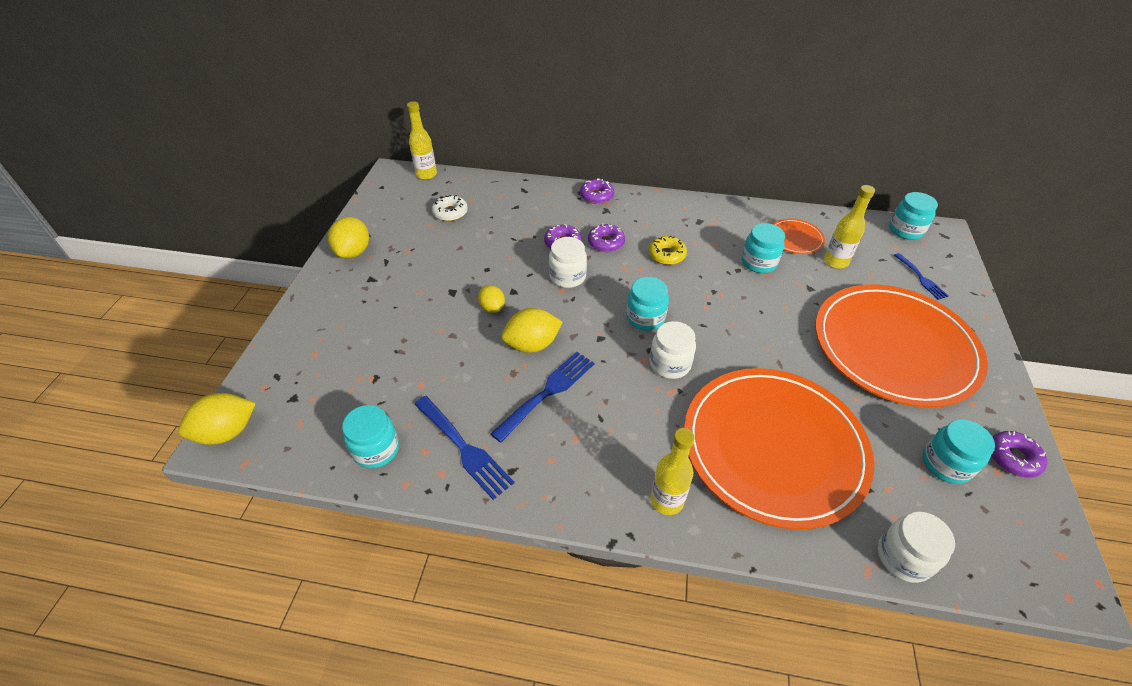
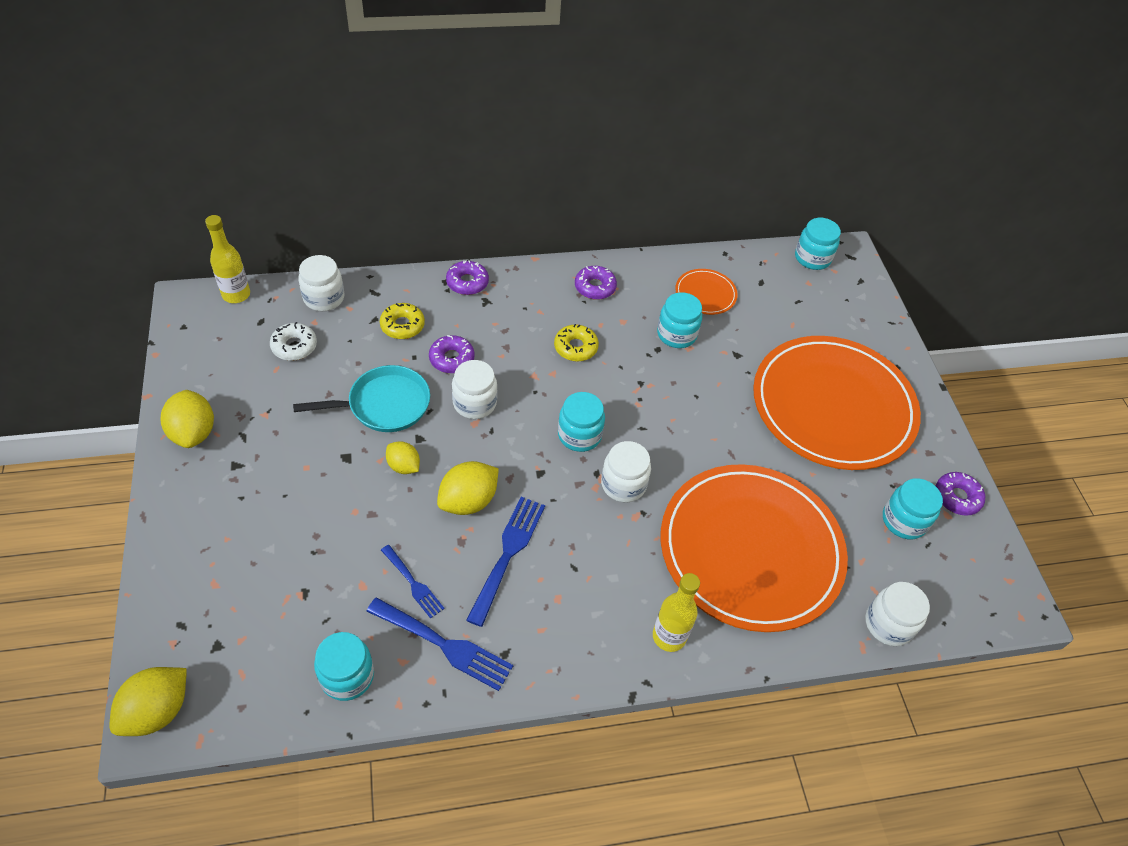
camera: 25 degrees left, 5 degrees up
(486, 187) = (324, 298): none -> white jar
(497, 263) = (384, 405): none -> turquoise pan
(535, 214) = (402, 325): none -> yellow donut
(606, 242) = (502, 346): purple donut -> purple donut (595, 287)
(835, 262) = (753, 315): yellow bottle -> none
(921, 278) = (840, 316): blue fork -> blue fork (413, 583)

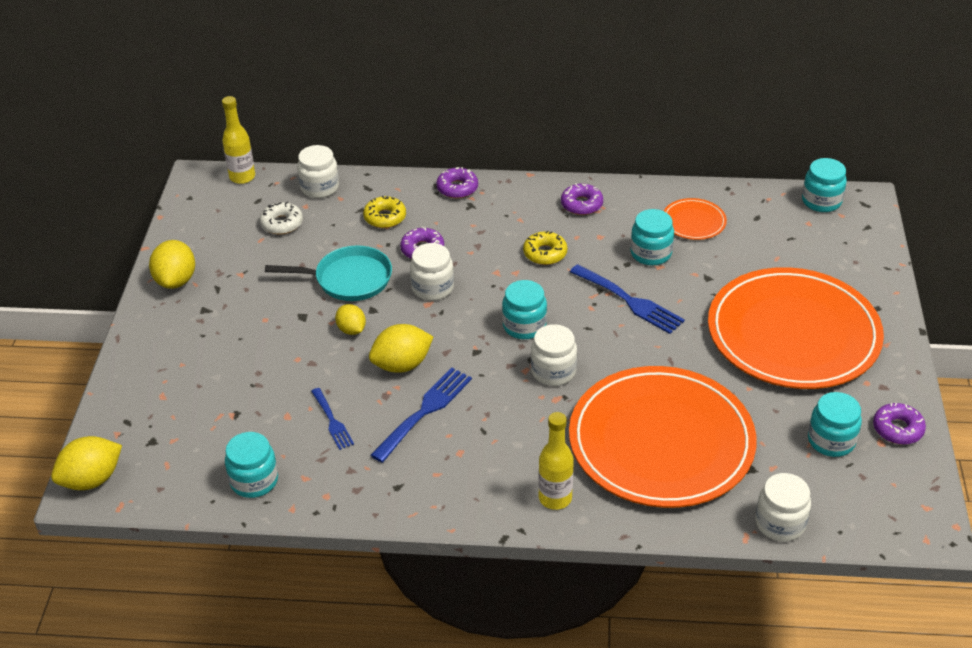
camera: 20 degrees right, 10 degrees down
(444, 645) = (345, 471): blue fork -> blue fork (630, 301)

